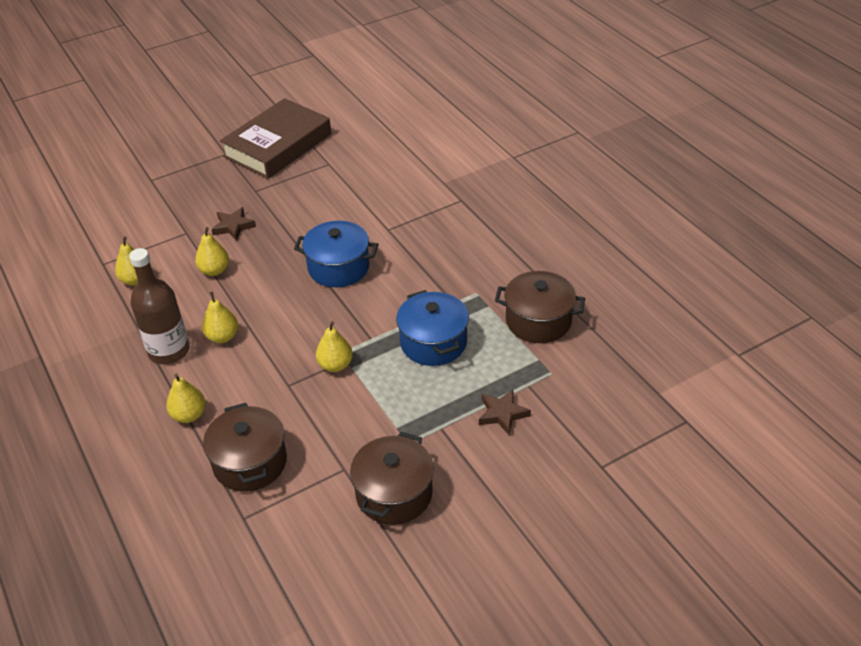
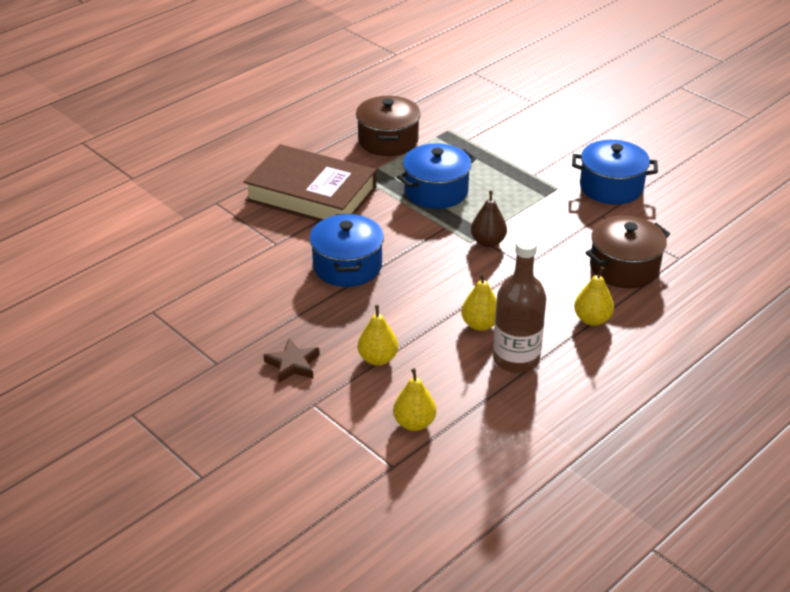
camera: 105 degrees left, 5 degrees down
(278, 145) = (110, 366): brown book -> brown book (311, 194)
(335, 365) = (488, 242): yellow pear -> brown pear
(394, 494) = (611, 187): brown pot -> blue pot
(502, 414) = (504, 147): brown star -> none

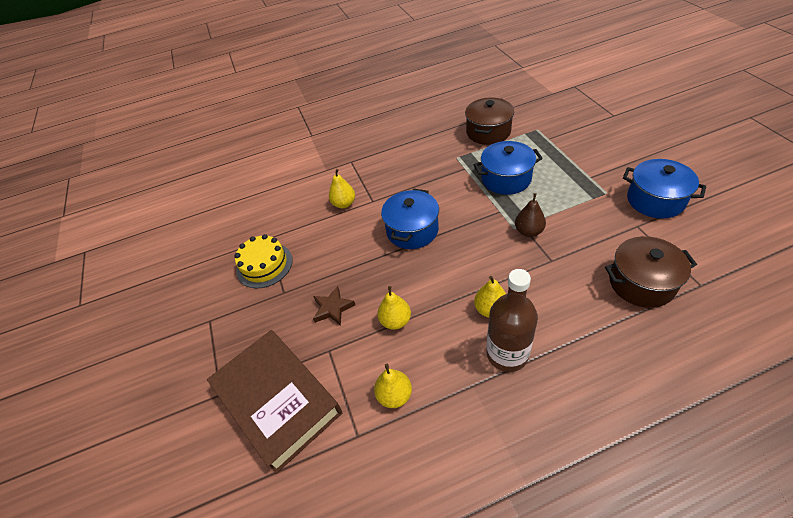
camera: 30 degrees right, 10 degrees up
(168, 341) = (264, 265): none -> yellow cake
(311, 194) = (415, 166): brown book -> brown book (277, 400)
(592, 319) = (592, 330): yellow pear -> yellow pear (344, 204)

